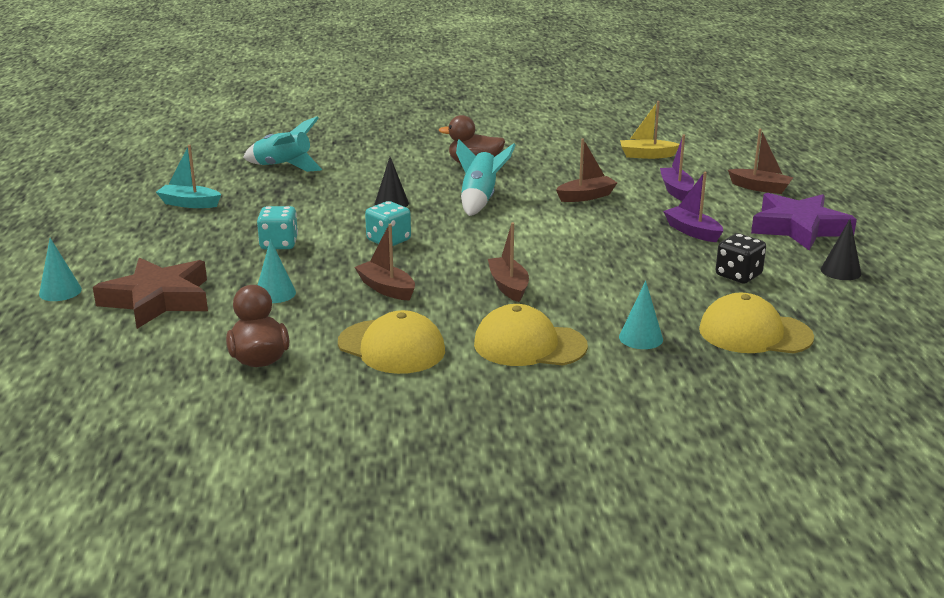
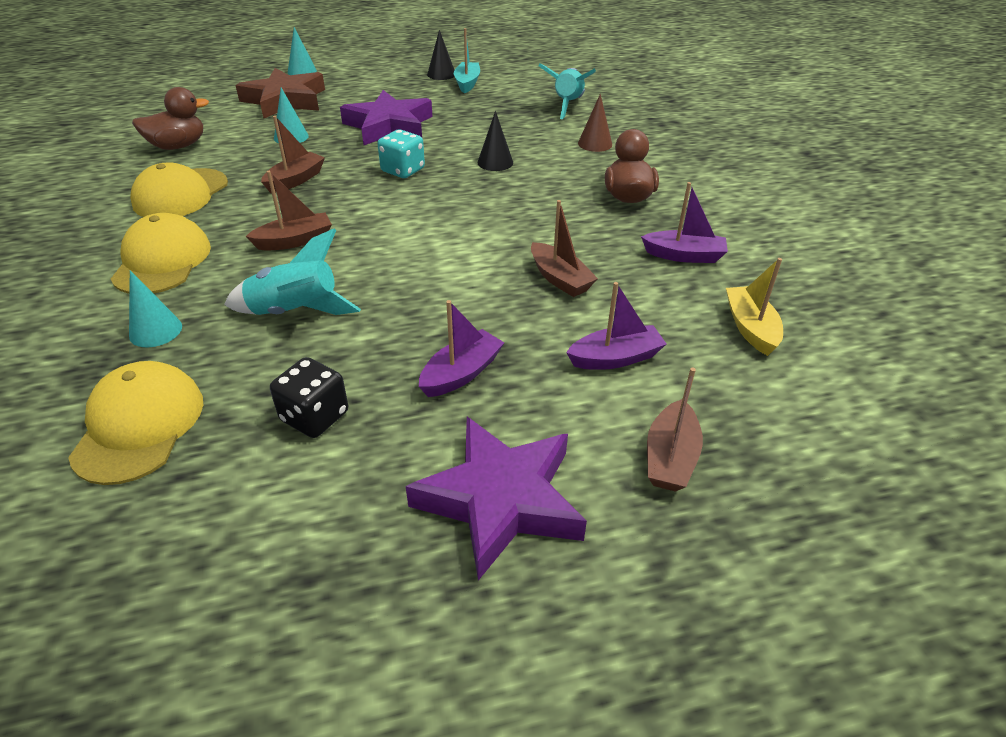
camera: 80 degrees right, 15 degrees up
(279, 244) = (389, 126): turquoise dice -> purple star
(374, 165) = (595, 143): none -> brown cone
(479, 200) = (521, 208): turquoise rocket -> turquoise rocket (295, 312)
(563, 160) = (684, 255): none -> purple boat
(840, 271) = (326, 543): black cone -> black cone (441, 74)

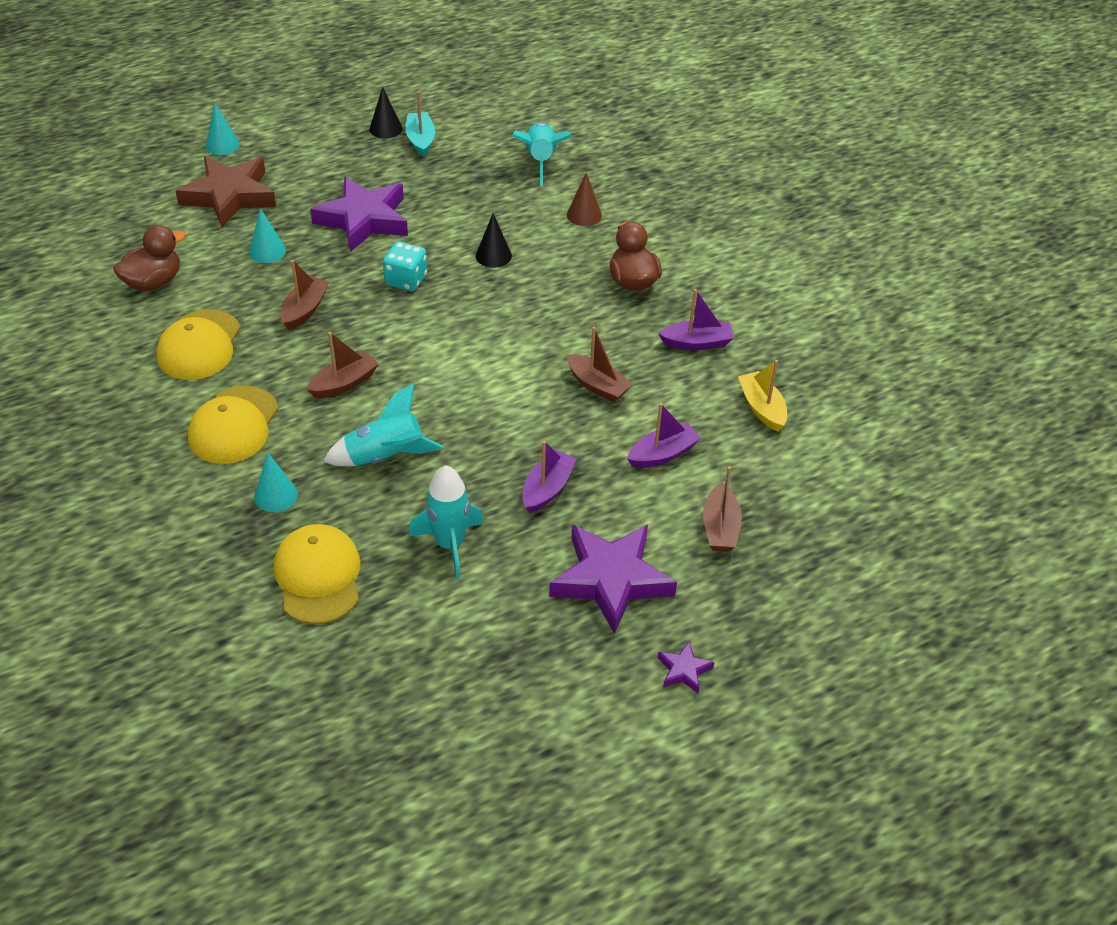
camera: 15 degrees left, 5 degrees up
(162, 261) = (234, 425): yellow cap -> yellow cap turned 150 degrees counterclockwise
(314, 416) = (450, 544): black dice -> turquoise rocket
(566, 665) = (684, 670): none -> purple star

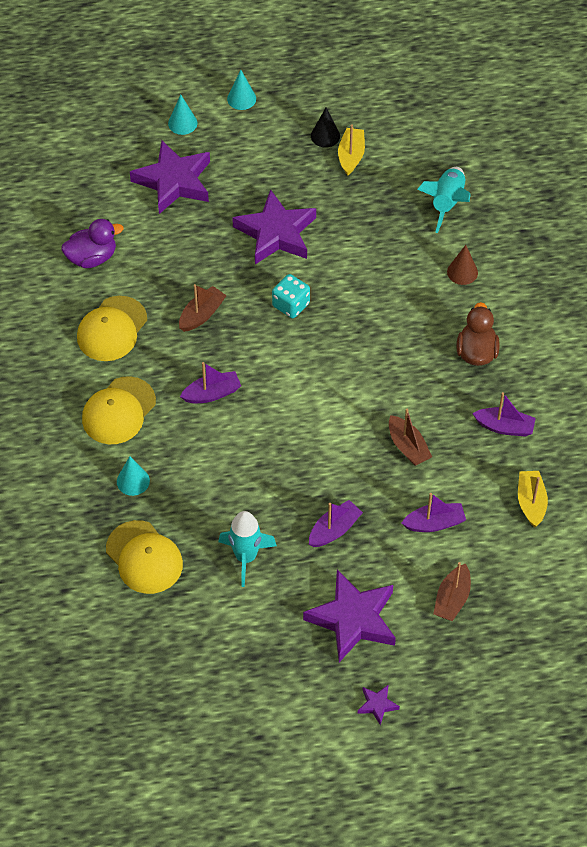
camera: 20 degrees right, 10 degrees up
(153, 282) = (92, 257): brown duck -> purple duck
(229, 196) = (174, 181): brown star -> purple star
(267, 251) = (189, 247): turquoise cone -> turquoise cone (241, 98)
(318, 576) = (144, 557): yellow cap -> yellow cap turned 135 degrees clockwise
(344, 383) = (212, 393): brown boat -> purple boat
(385, 457) = (222, 469): turquoise rocket -> none
(420, 140) = (351, 156): turquoise boat -> yellow boat
(493, 255) = (370, 297): black cone -> none

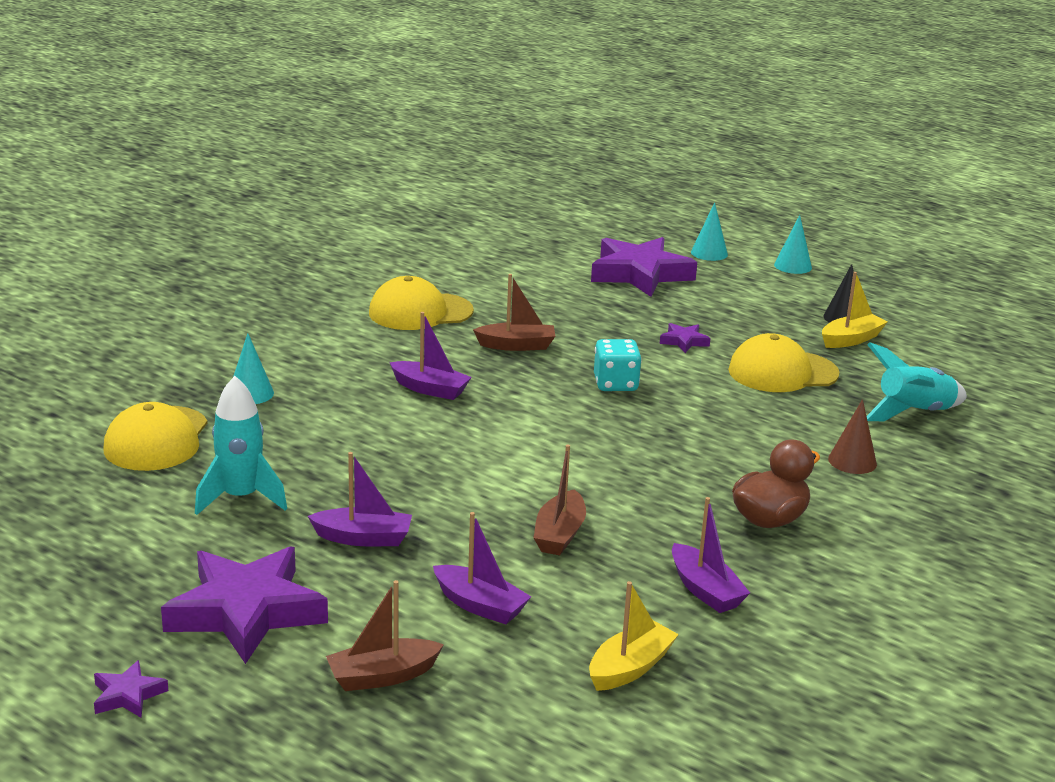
camera: 45 degrees right, 30 degrees down
(92, 257) = (484, 273): purple duck -> none
(119, 411) = (328, 352): yellow cap -> yellow cap (782, 372)
(276, 233) = (684, 341): purple star -> purple star, size x0.43

